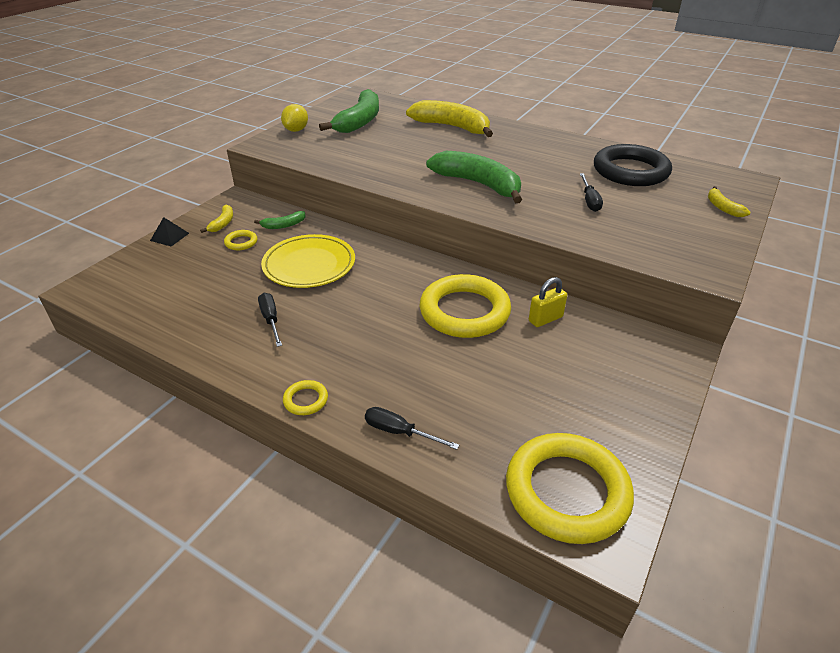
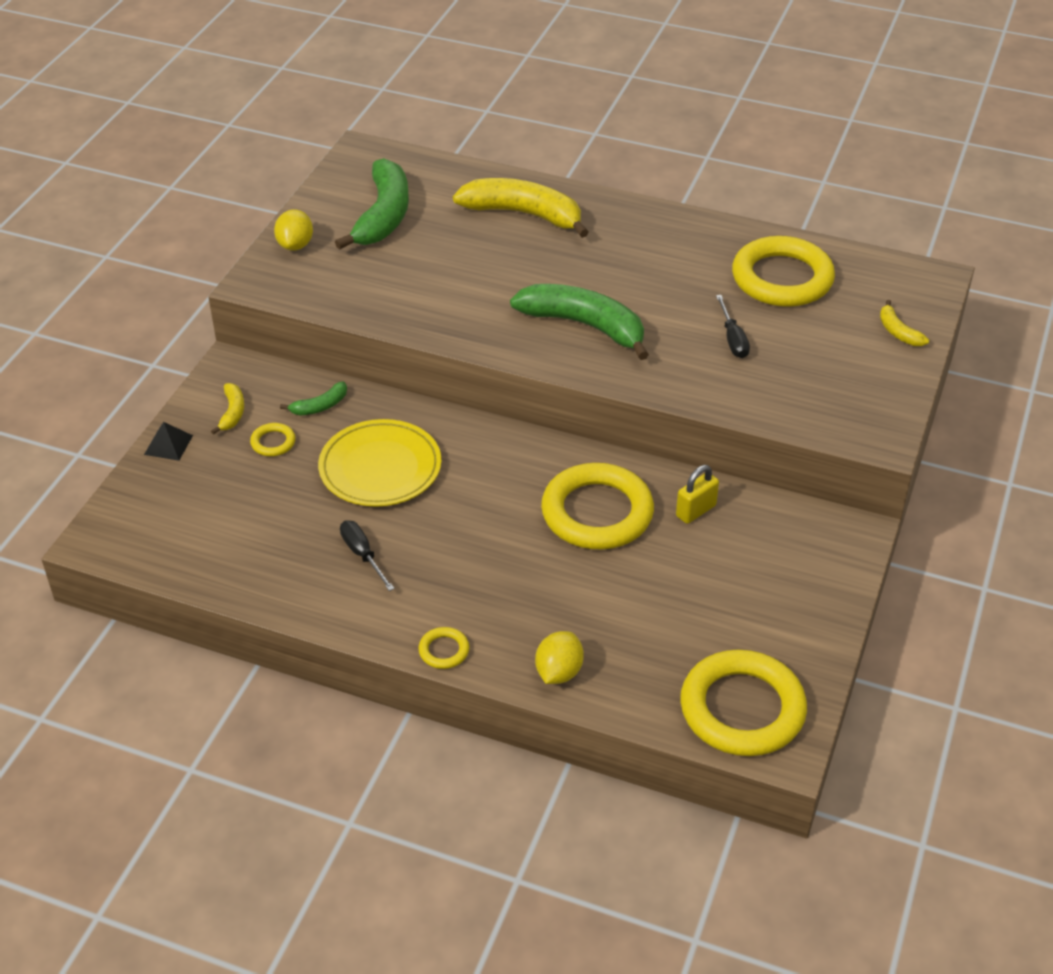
camera: 10 degrees left, 5 degrees up
(399, 432) = (558, 672): black screwdriver -> yellow lemon
(630, 171) = (782, 278): black ring -> yellow ring

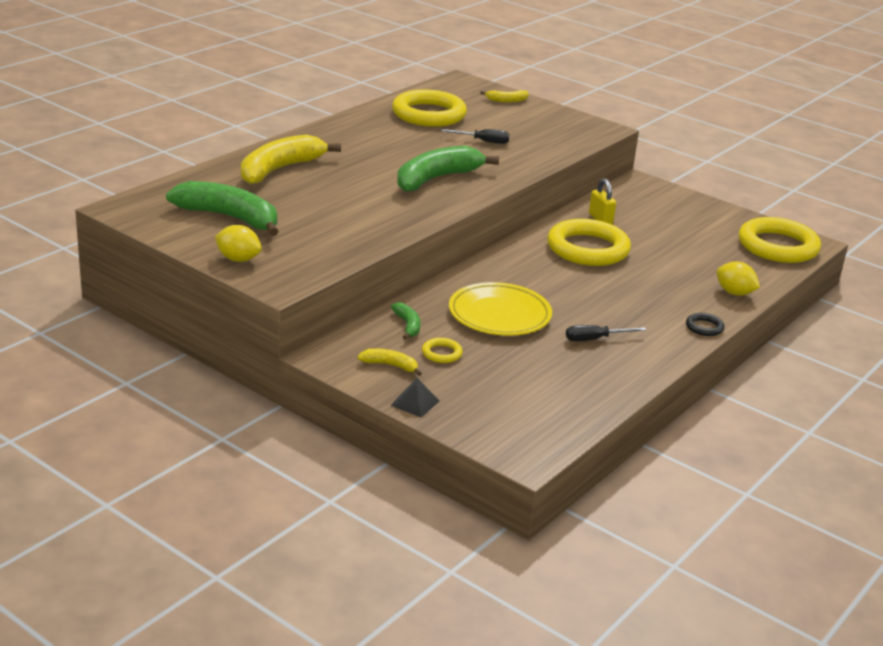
camera: 75 degrees left, 15 degrees down
(444, 650) = (704, 327): yellow ring -> black ring

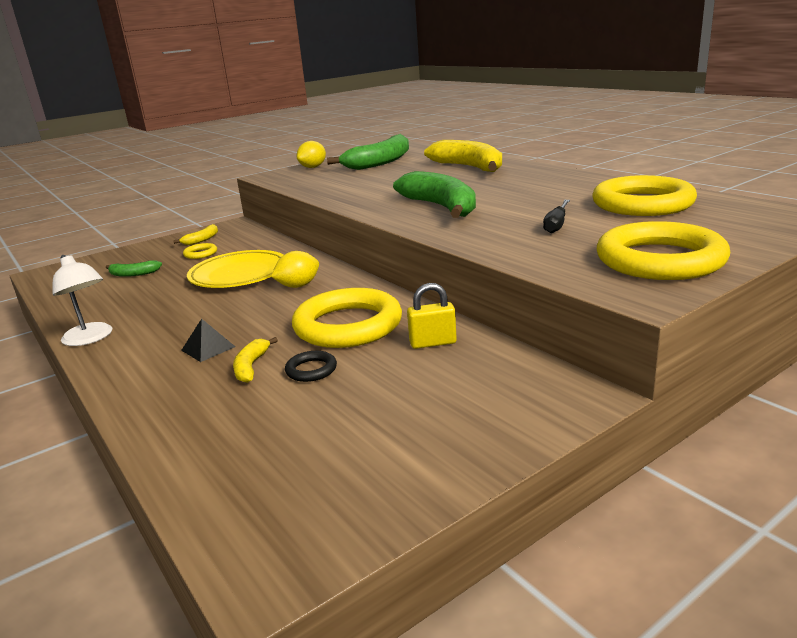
camera: 110 degrees right, 5 degrees down
(407, 325) = (251, 244): green banana -> green banana (133, 274)
(415, 403) = (149, 245): black pyramid -> black pyramid (208, 348)
(506, 100) = (738, 239): yellow banana -> yellow banana (251, 366)
(595, 339) = (157, 310): black screwdriver -> none
(661, 357) = (90, 338): none -> white lamp
(704, 327) = (111, 374): black ring -> black ring (311, 370)
(734, 293) = (163, 415): yellow lemon -> yellow lemon (298, 286)
(778, 246) = (275, 510): yellow ring -> yellow ring (660, 260)

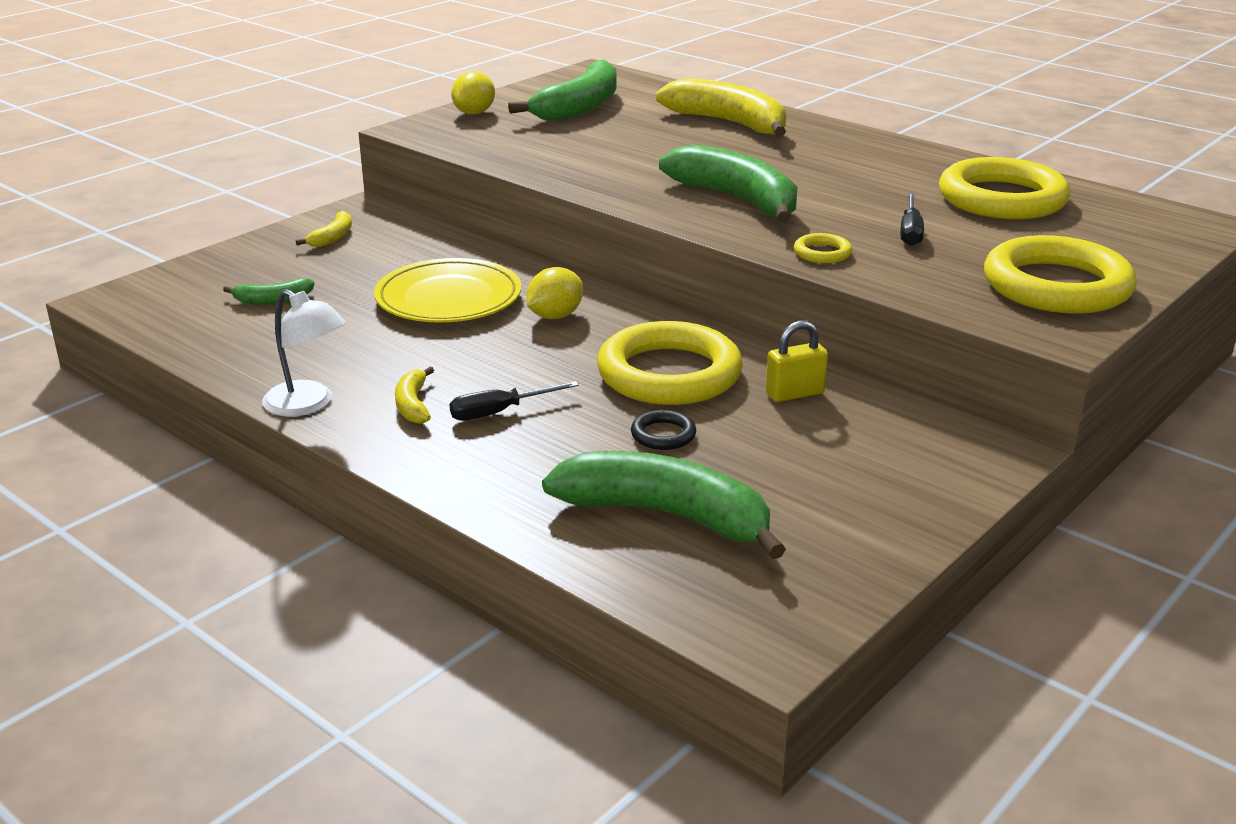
camera: 15 degrees left, 5 degrees up
(200, 254) = (353, 263): yellow ring -> yellow ring (822, 253)
(208, 348) = (499, 412): black pyramid -> black screwdriver
(251, 366) = (580, 434): yellow banana -> yellow banana (413, 405)
(266, 436) = (667, 516): none -> green banana

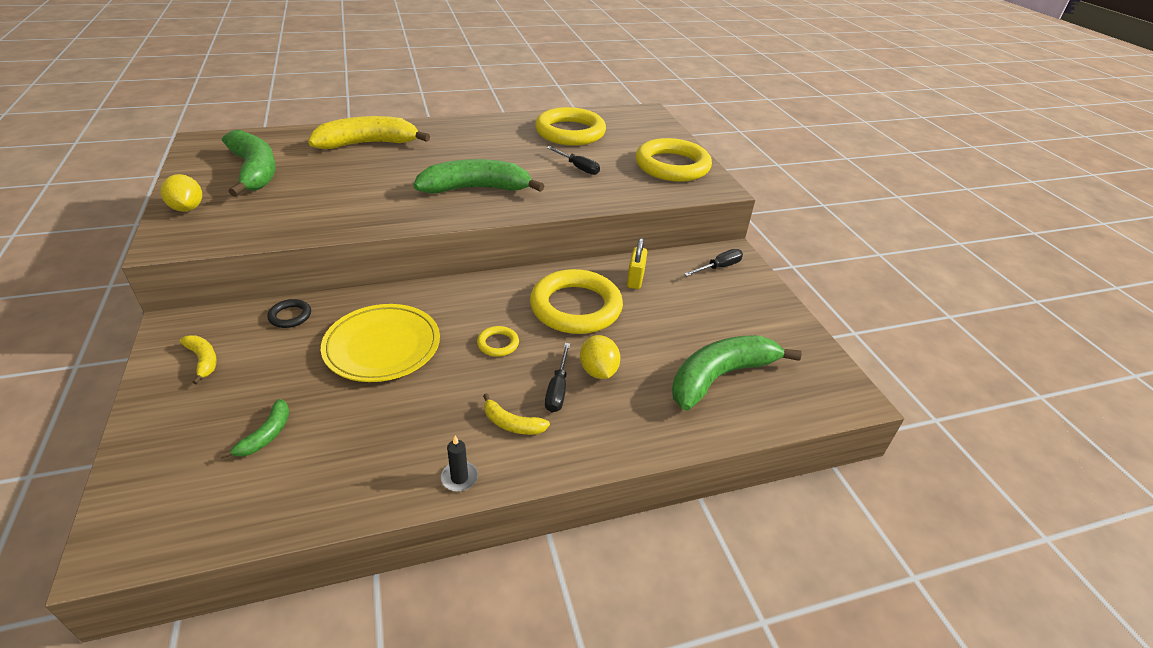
camera: 60 degrees left, 10 degrees up
(308, 404) = (459, 478): white lamp -> black candle
(555, 316) = (462, 315): yellow lemon -> yellow lemon (598, 371)
(663, 435) = (639, 340): black ring -> black ring (290, 316)
(822, 253) = (573, 198): yellow ring -> yellow ring (498, 344)
(938, 448) = (719, 267): none -> black screwdriver

